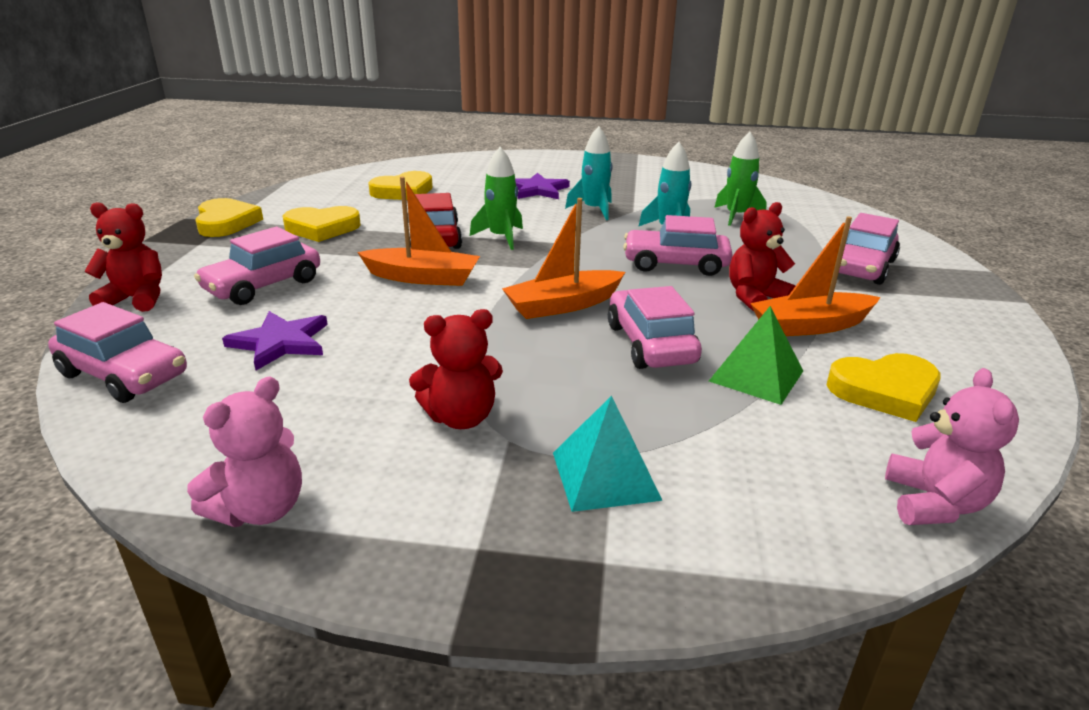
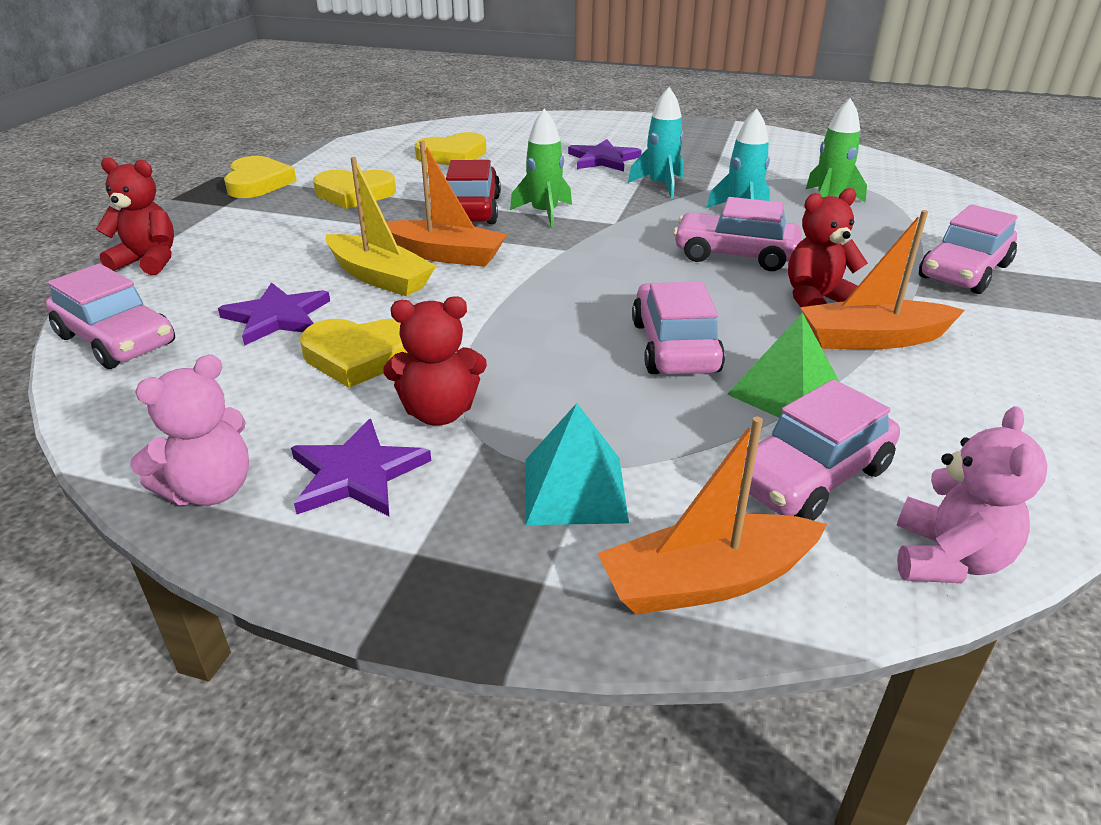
camera: 10 degrees right, 5 degrees up
(263, 286) = (277, 254): pink car -> pink car (810, 477)
(368, 300) = (379, 277): none -> yellow boat
(400, 480) = (357, 474): none -> purple star
(563, 305) = (589, 296): orange boat -> orange boat (706, 581)
(885, 391) = (936, 422): yellow heart -> yellow heart (360, 356)

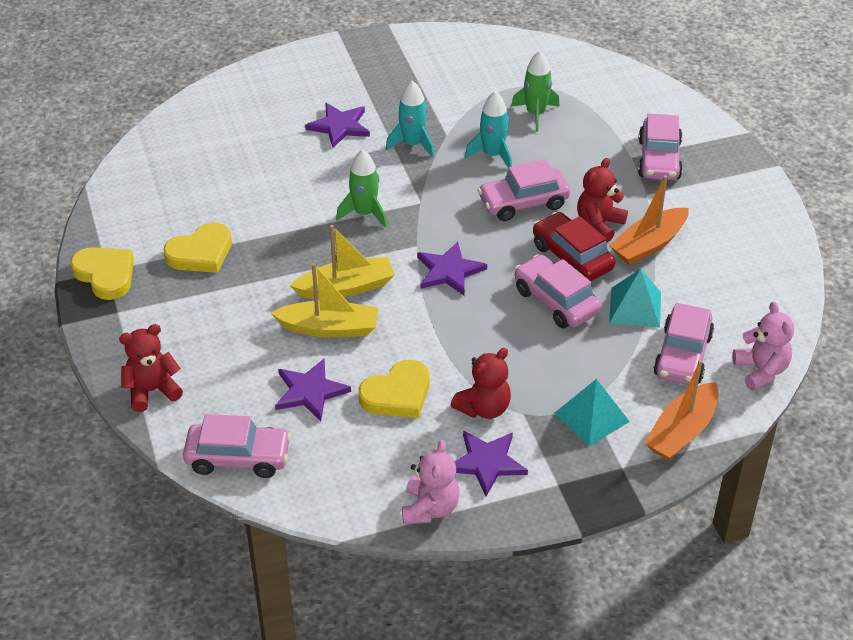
camera: 35 degrees left, 10 degrees up
(445, 255) = (346, 287): orange boat -> yellow boat
(453, 155) = (218, 171): yellow heart -> none
(471, 210) = (310, 232): red car -> red car (572, 257)
(573, 278) = (449, 271): none -> purple star
(786, 393) = (635, 307): green pyramid -> turquoise pyramid

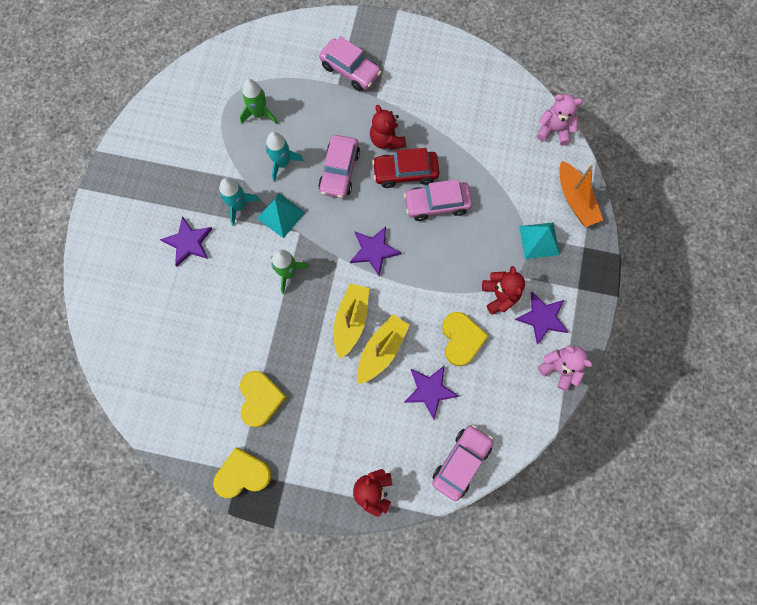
camera: 60 degrees left, 30 degrees up
(635, 307) = (468, 163): turquoise pyramid -> turquoise pyramid (281, 215)
(648, 245) = (421, 123): orange boat -> none
(683, 355) = (520, 162): pink car -> none

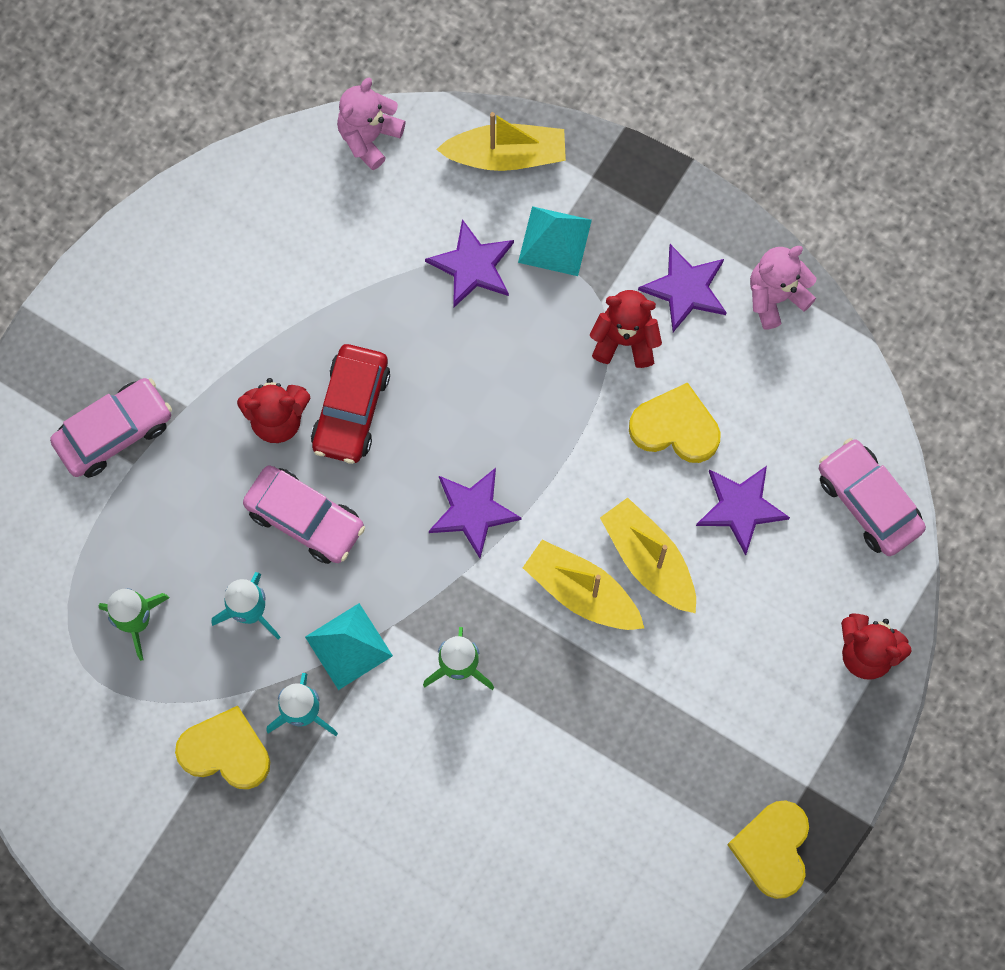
camera: 70 degrees left, 0 degrees up
(188, 242) = (338, 821): purple star -> purple star (472, 265)
(260, 399) = (660, 782): yellow heart -> yellow heart (226, 751)
(437, 204) = (429, 378): pink car -> none
(575, 199) = (506, 155): orange boat -> yellow boat

